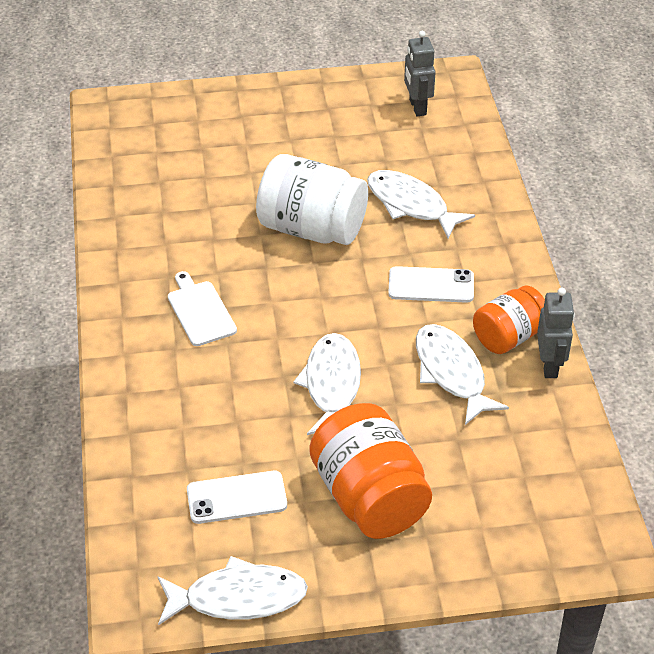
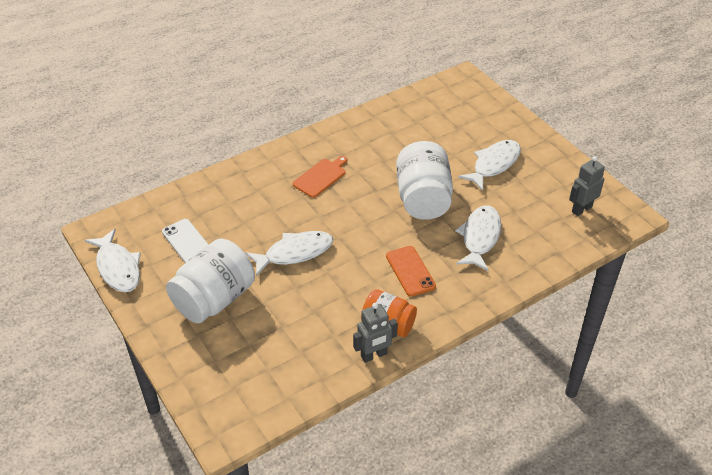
camera: 65 degrees right, 0 degrees up
(200, 311) = (321, 177): white cutting board -> orange cutting board
(369, 497) = (214, 299): orange jar -> white jar
(431, 285) = (410, 271): white phone -> orange phone
(451, 373) = (337, 306): white fish -> white fish (494, 164)

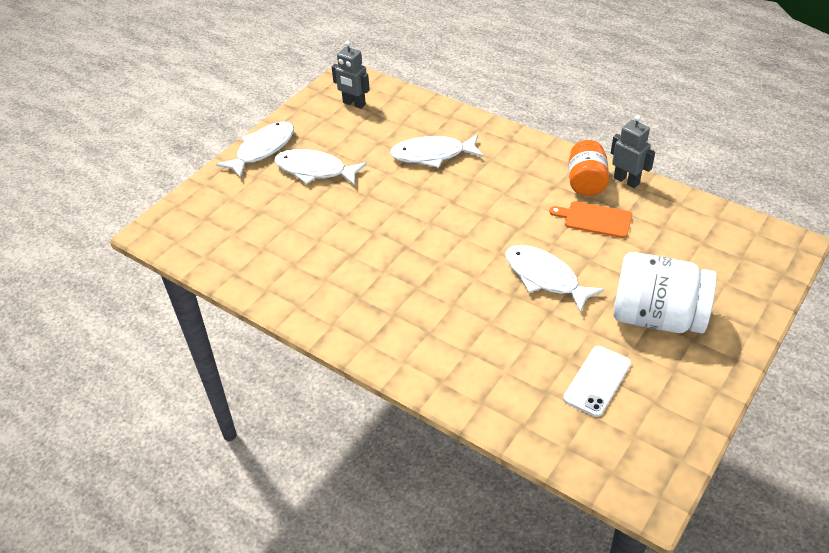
camera: 110 degrees left, 0 degrees up
(118, 268) = (686, 432): white fish -> white fish (262, 149)
(321, 177) = (409, 300): orange cutting board -> orange cutting board (595, 219)
(410, 271) = (509, 187): orange phone -> none
(423, 199) = (399, 206): white jar -> none

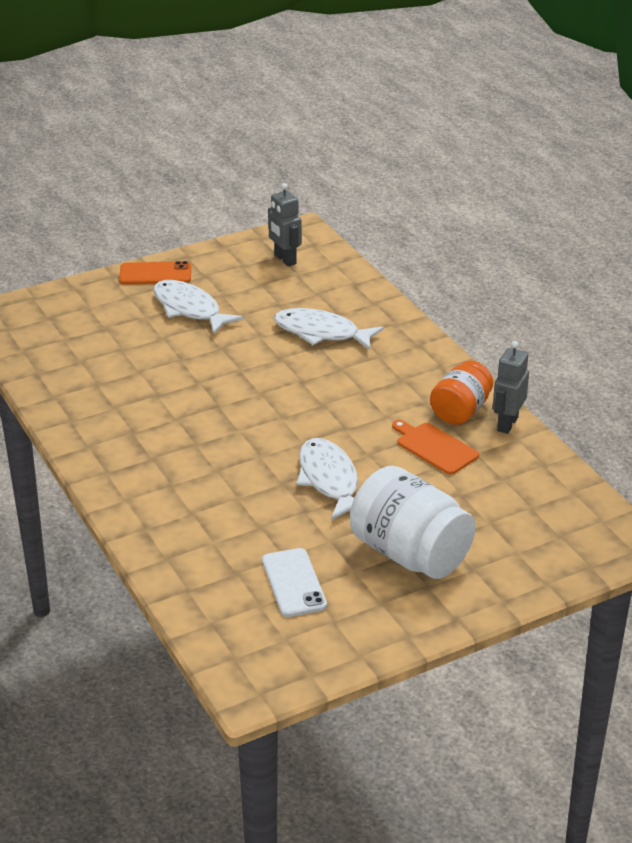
camera: 25 degrees right, 10 degrees down
(262, 149) = (155, 274): white fish -> orange phone
(597, 381) = (294, 583): white phone -> white phone turned 75 degrees counterclockwise
(626, 180) = (507, 424): grey robot -> grey robot turned 135 degrees counterclockwise

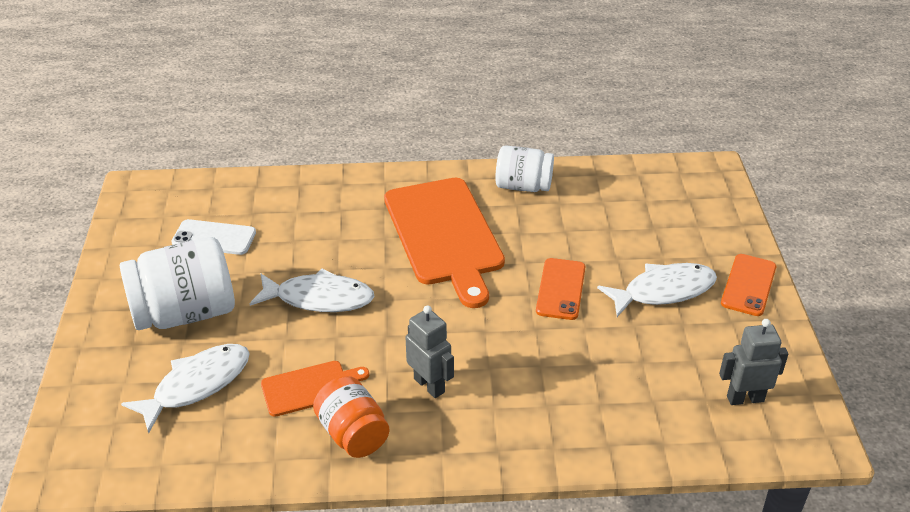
camera: 115 degrees right, 5 degrees up
(82, 410) = (523, 186): none -> white jar
(190, 436) = (444, 235): none -> orange cutting board
(222, 356) = (561, 289): none -> orange phone
(321, 333) = (566, 376): white fish -> white fish (197, 385)
(507, 424) = (303, 463): grey robot -> grey robot (429, 385)

